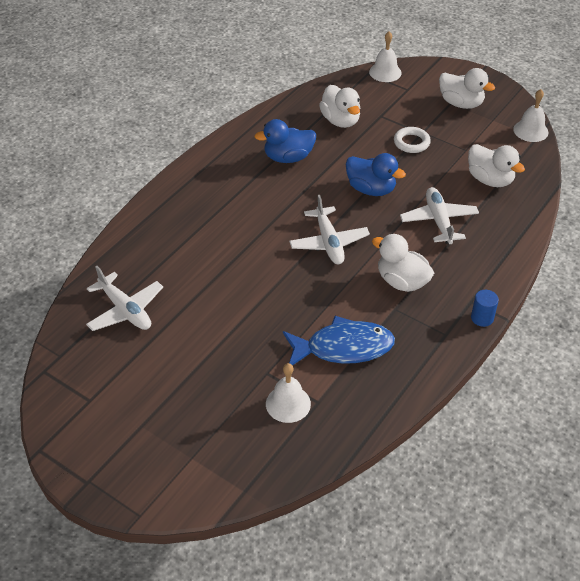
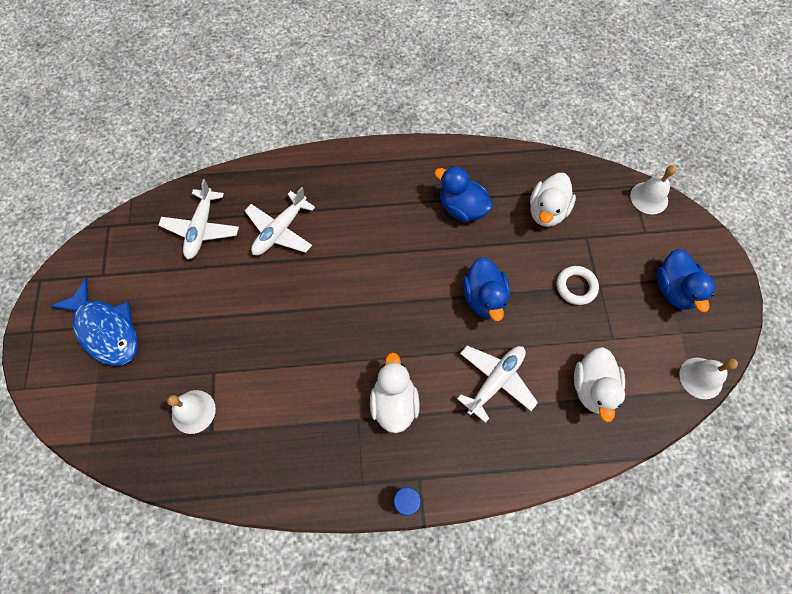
camera: 50 degrees right, 20 degrees up
(328, 242) = (390, 312): white plane -> white plane (280, 230)
(343, 347) = (282, 410): blue fish -> blue fish (106, 330)
(461, 103) = (674, 289): white duck -> blue duck

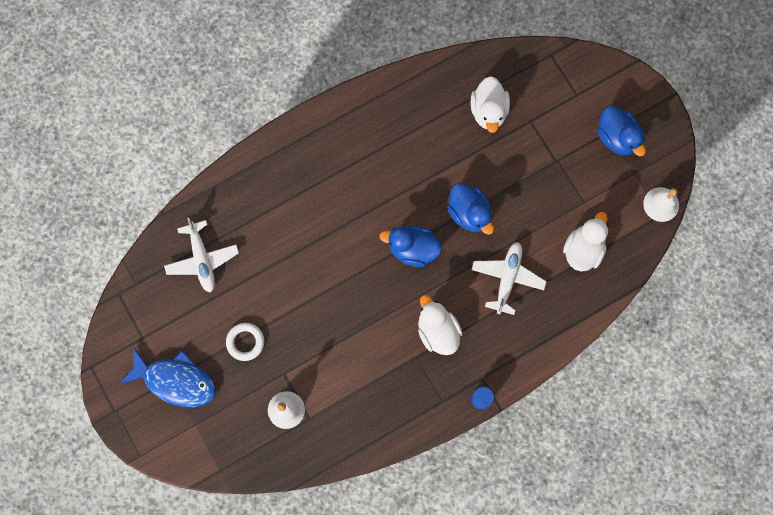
camera: 25 degrees left, 10 degrees up
(280, 230) = (271, 230): white plane -> none
(461, 208) = (415, 140): blue duck -> blue duck (412, 249)
(576, 287) = (539, 170): white ring -> white ring (245, 342)
(592, 388) = (583, 249): white duck -> white duck turned 135 degrees counterclockwise
(649, 198) = (569, 60): white bell -> none

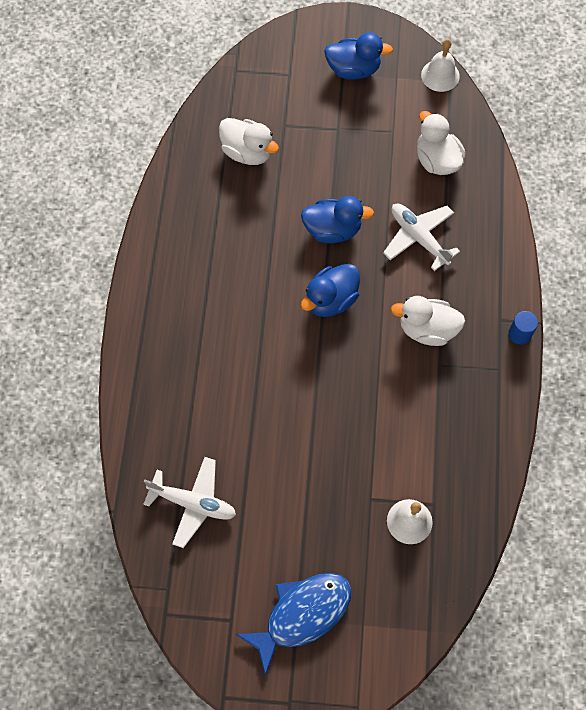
camera: 55 degrees left, 10 degrees down
(245, 342) = (311, 516): white ring -> none

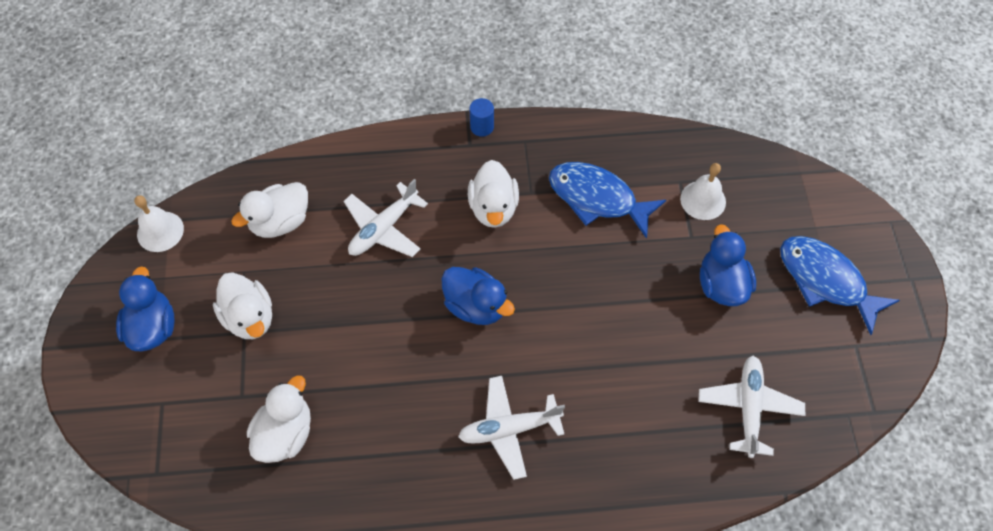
camera: 100 degrees left, 5 degrees down
(216, 308) = (509, 429): none -> white plane
(332, 230) = (385, 317): blue duck -> blue duck (721, 284)
(350, 134) = (250, 317): none -> white duck
(425, 422) = (597, 198): none -> blue fish

